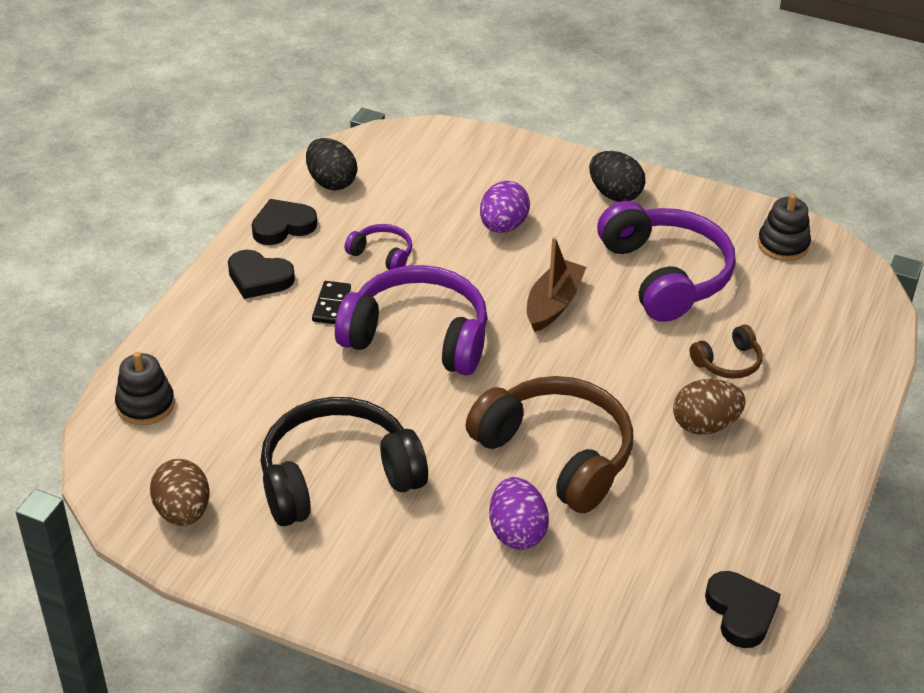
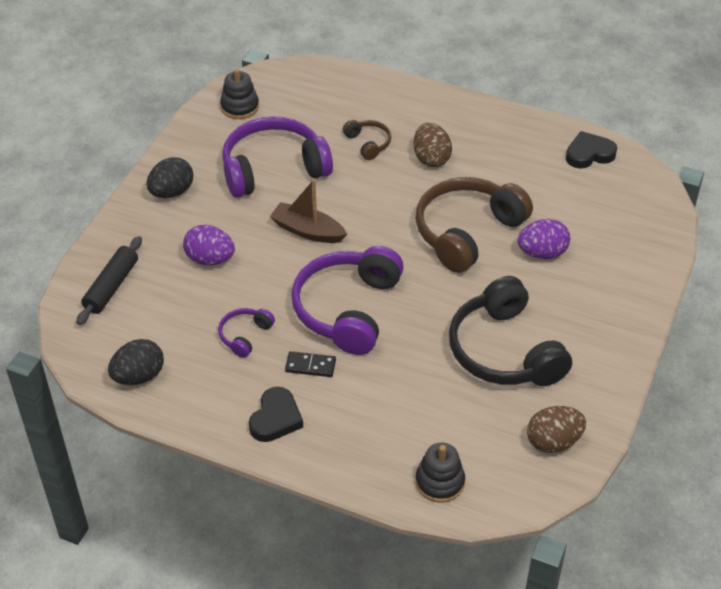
camera: 90 degrees left, 5 degrees up
(283, 226) = (202, 407): black heart -> none
(461, 158) = (111, 286): none -> black rolling pin

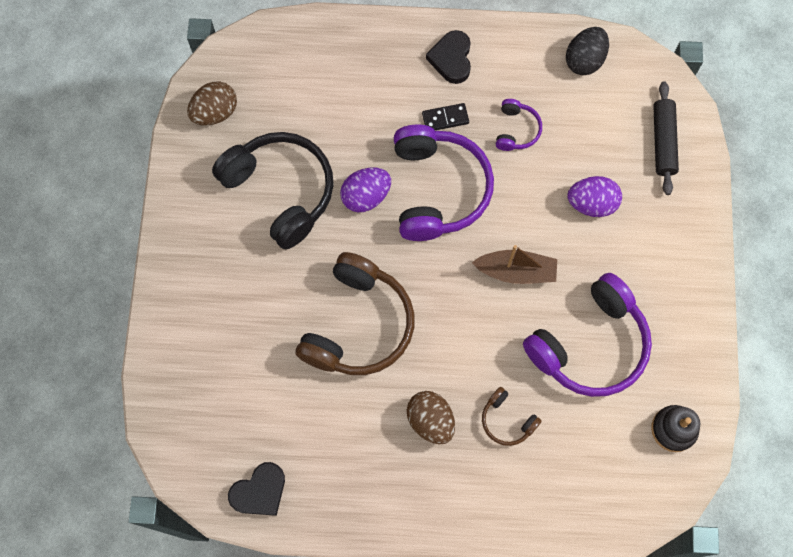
camera: 160 degrees right, 25 degrees up
(172, 192) = (675, 275): black egg -> none
(440, 482) = (297, 46): black stacking toy -> none
(542, 253) = (276, 323): purple egg -> purple egg (366, 196)

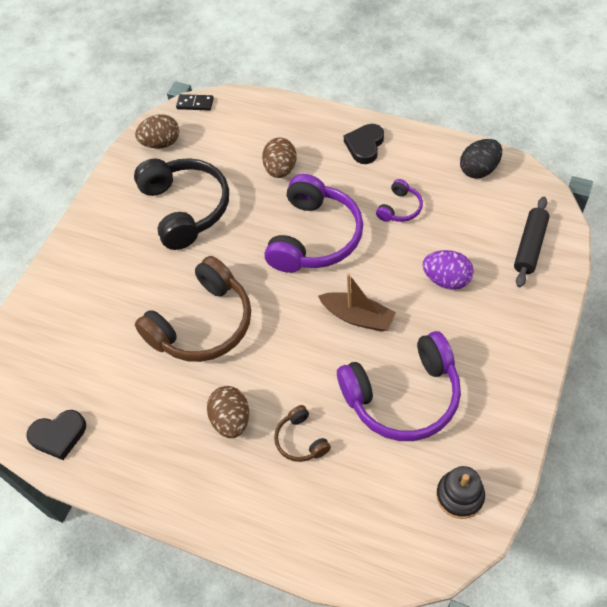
camera: 25 degrees right, 15 degrees down
(366, 196) = (252, 228): purple egg -> none
(368, 113) = (280, 169): none -> brown egg
(445, 118) = (342, 186): black domino -> black domino (195, 104)

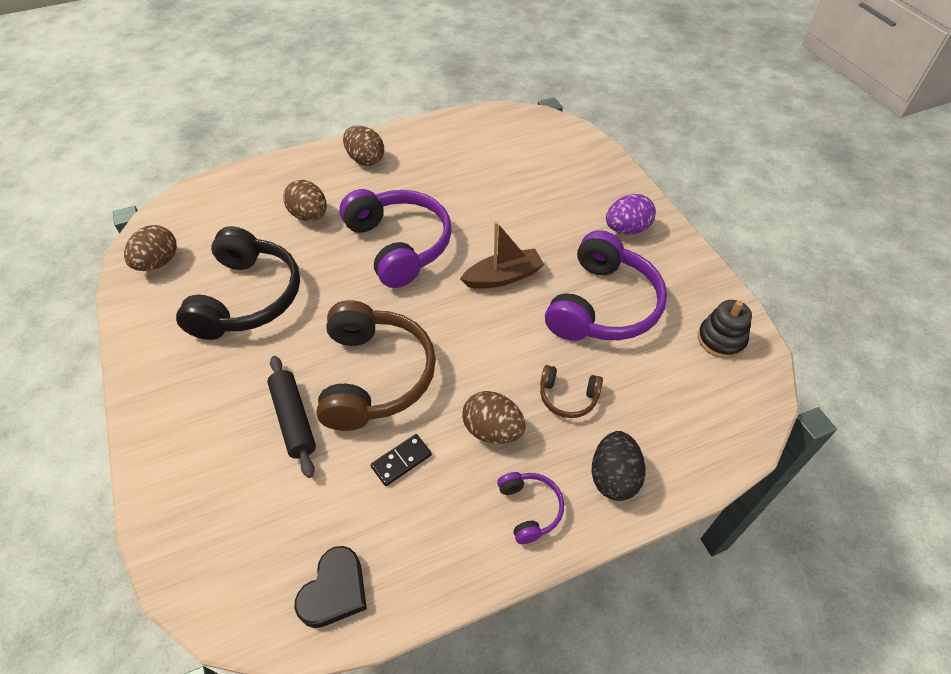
camera: 50 degrees left, 5 degrees down
(186, 208) = (248, 298): black headphones -> black headphones turned 75 degrees clockwise
(195, 104) = (161, 213): black domino -> black domino (401, 461)
(365, 146) = (365, 159): black heart -> brown egg
(400, 208) = (445, 184): purple headphones -> purple headphones (530, 509)
(446, 280) = (537, 209): purple egg -> purple egg (627, 229)
(479, 170) = (474, 128): black egg -> black egg (614, 477)
(530, 246) = (567, 153): black rolling pin -> black rolling pin (294, 419)

